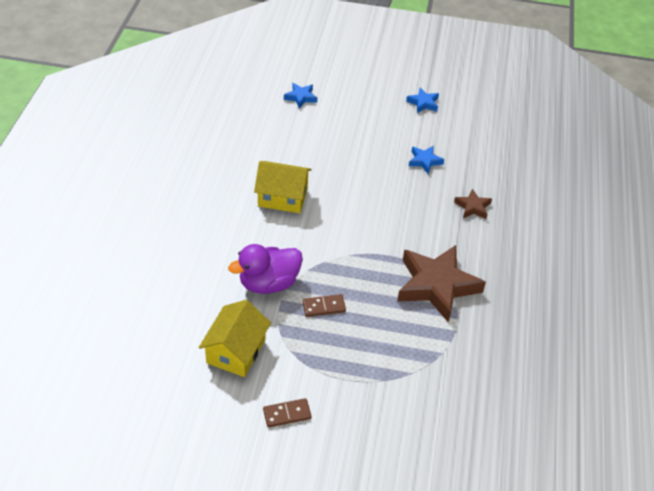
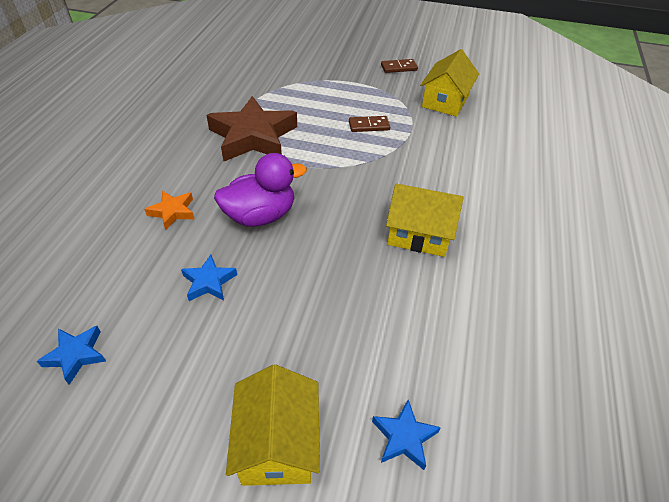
camera: 175 degrees left, 0 degrees up
(269, 283) = (424, 145): purple duck -> purple duck (260, 216)
(362, 94) = (277, 443): none -> yellow house
(423, 103) = (160, 413): blue star -> blue star (76, 355)
(473, 207) = (173, 212): brown star -> orange star

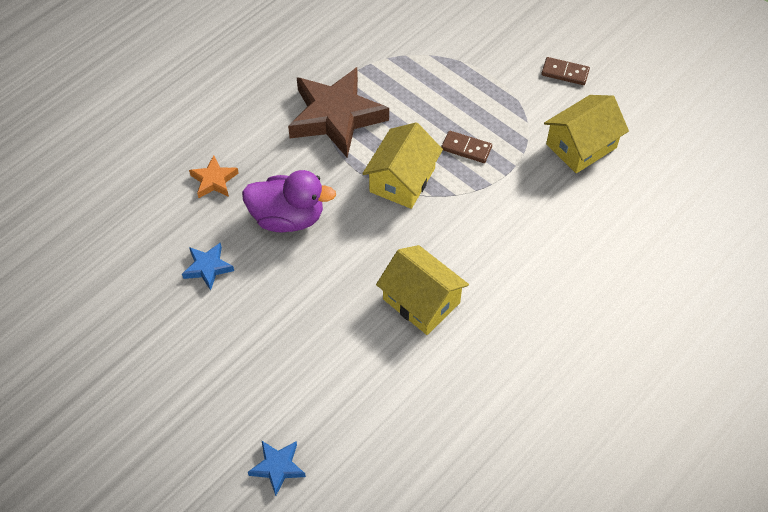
camera: 30 degrees right, 10 degrees up
(76, 355) = (81, 288): blue star -> none
(277, 443) = (186, 425): yellow house -> yellow house (402, 180)

